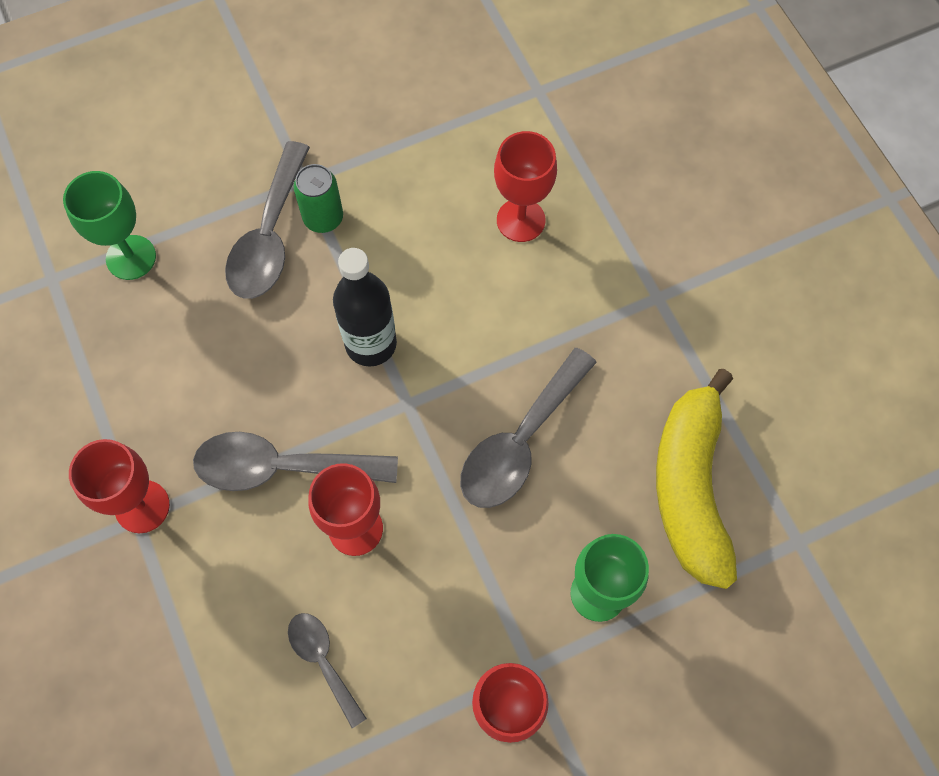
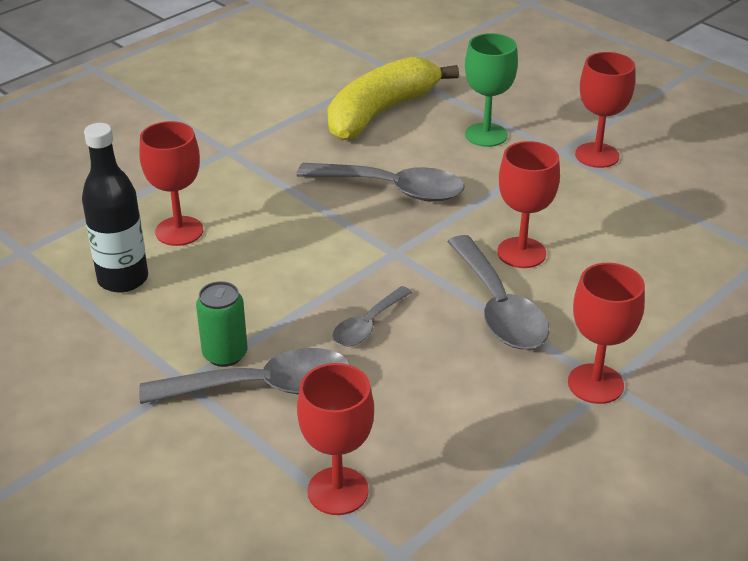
camera: 110 degrees left, 30 degrees down
(131, 257) = (338, 491): green goblet -> red goblet
(323, 661) = (635, 242): grey spoon -> grey spoon (368, 325)
(371, 344) = (349, 287): black bottle -> black bottle (123, 279)
(690, 487) = (381, 112): yellow banana -> yellow banana turned 150 degrees clockwise

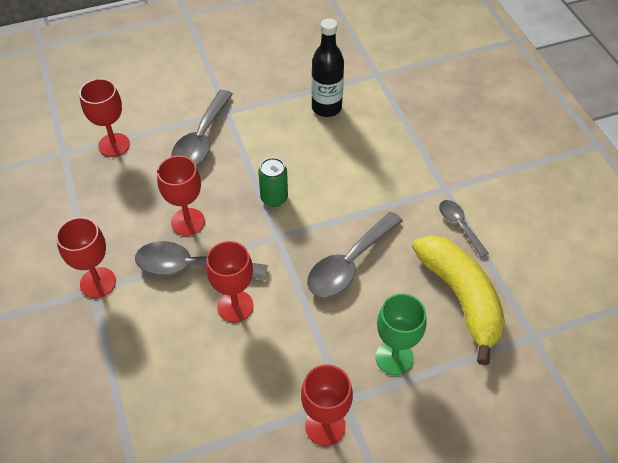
camera: 115 degrees right, 15 degrees up
(179, 231) = (360, 141): red goblet -> red goblet (188, 222)
(225, 354) = (236, 132): green can -> green can (274, 198)
(368, 325) = (219, 198): grey spoon -> grey spoon (459, 226)

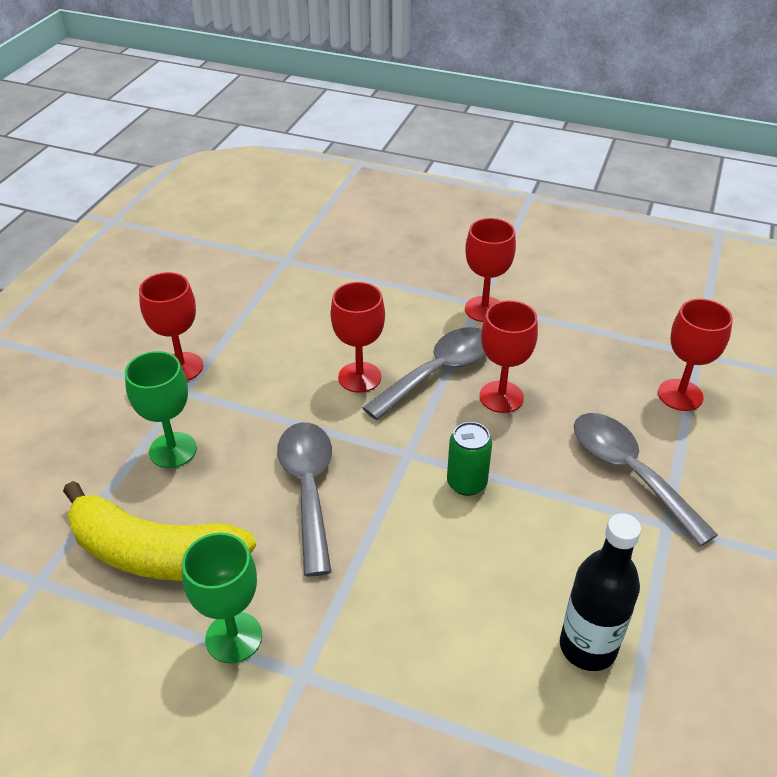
camera: 130 degrees right, 10 degrees down
(459, 226) = (233, 637): grey spoon -> green goblet

